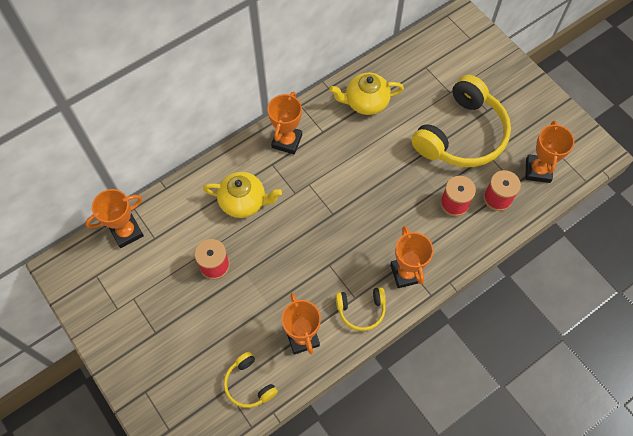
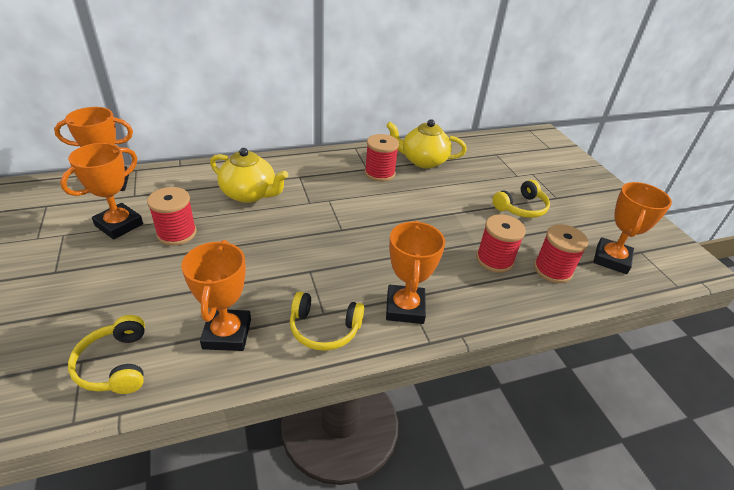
camera: 15 degrees right, 25 degrees down
(287, 141) = (326, 165): orange trophy -> orange trophy (119, 225)
(335, 134) = (379, 173): none -> red spool
(462, 135) = (521, 208): yellow headphones -> yellow headphones, size x0.47

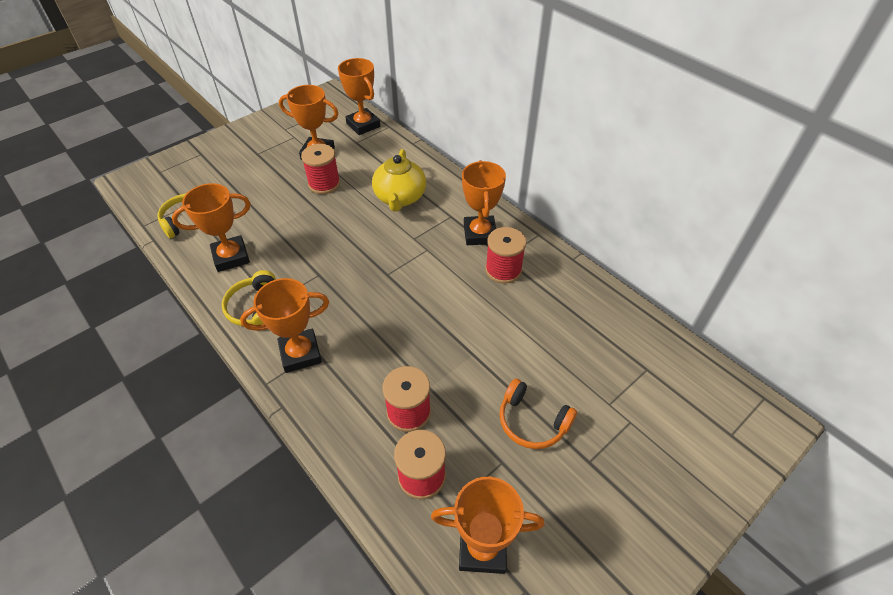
camera: 70 degrees right, 10 degrees up
(333, 170) = (479, 234): none -> orange trophy
(422, 161) = (561, 298): yellow teapot -> none
(521, 208) = (532, 422): yellow headphones -> orange headphones

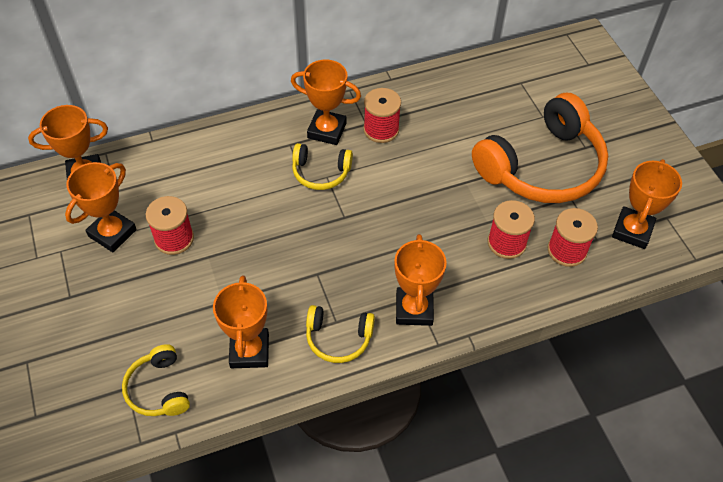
camera: 70 degrees left, 5 degrees up
(400, 198) = (239, 177): yellow teapot -> none
(429, 244) = (320, 173): none -> yellow headphones
(532, 422) = (542, 167): orange headphones -> orange headphones, size x2.11

